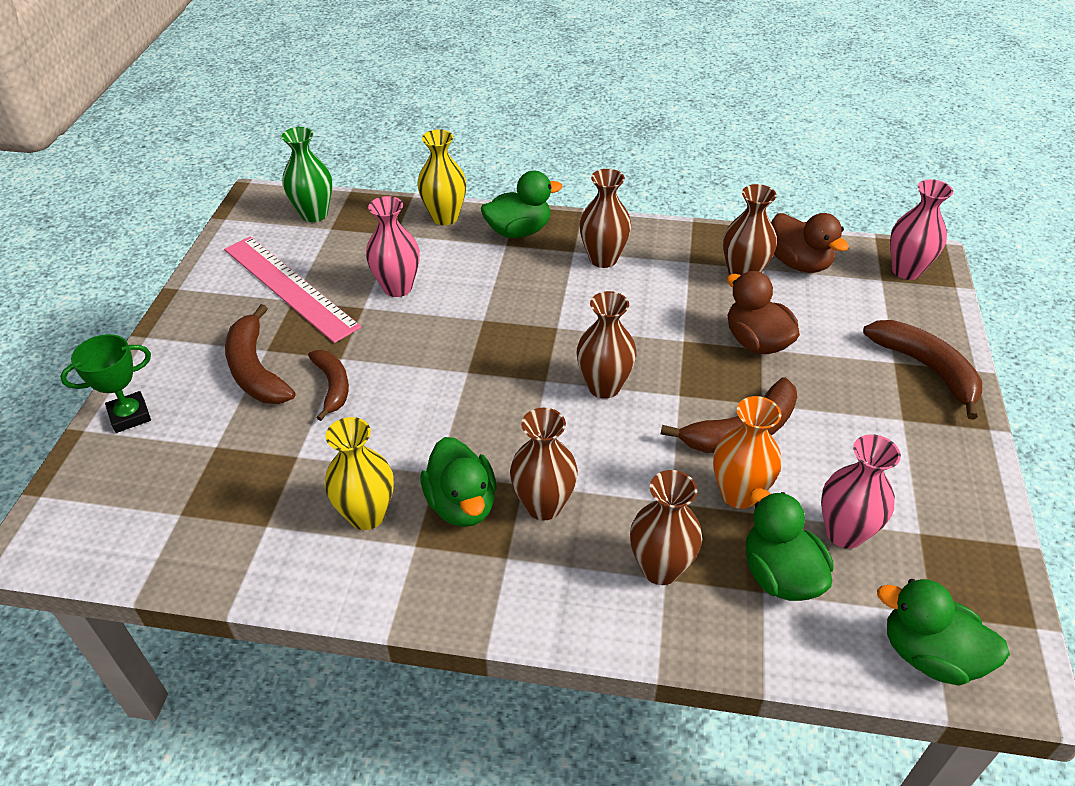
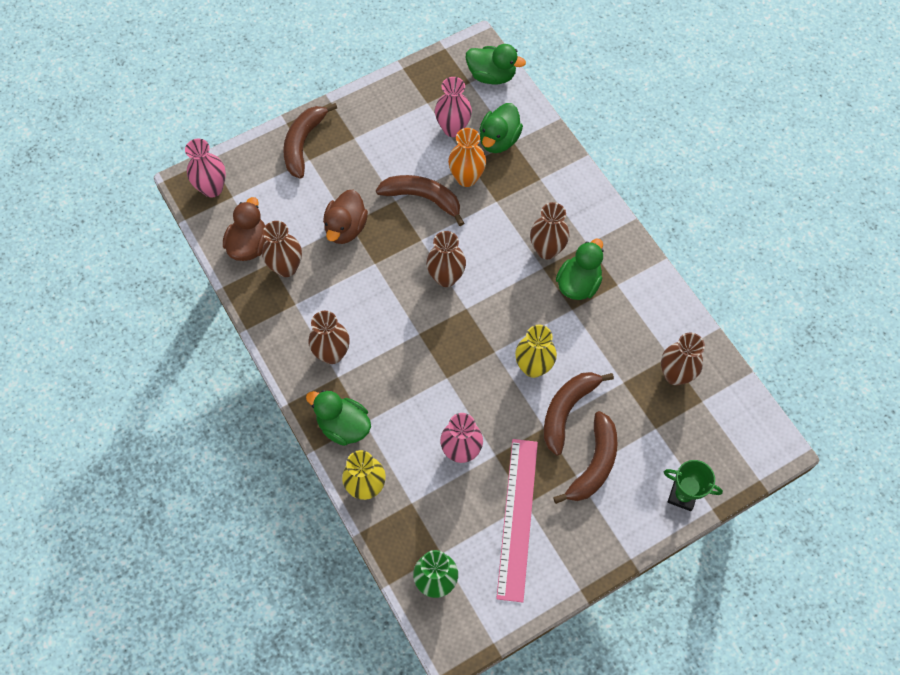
camera: 130 degrees left, 20 degrees up
(332, 386) = (567, 410): brown banana -> brown banana, size x1.53
(367, 515) = (622, 318): yellow vase -> yellow vase (533, 367)
(660, 568) = (537, 183): brown vase -> brown vase (675, 375)
(929, 655) = (491, 75): green duck -> green duck turned 60 degrees counterclockwise

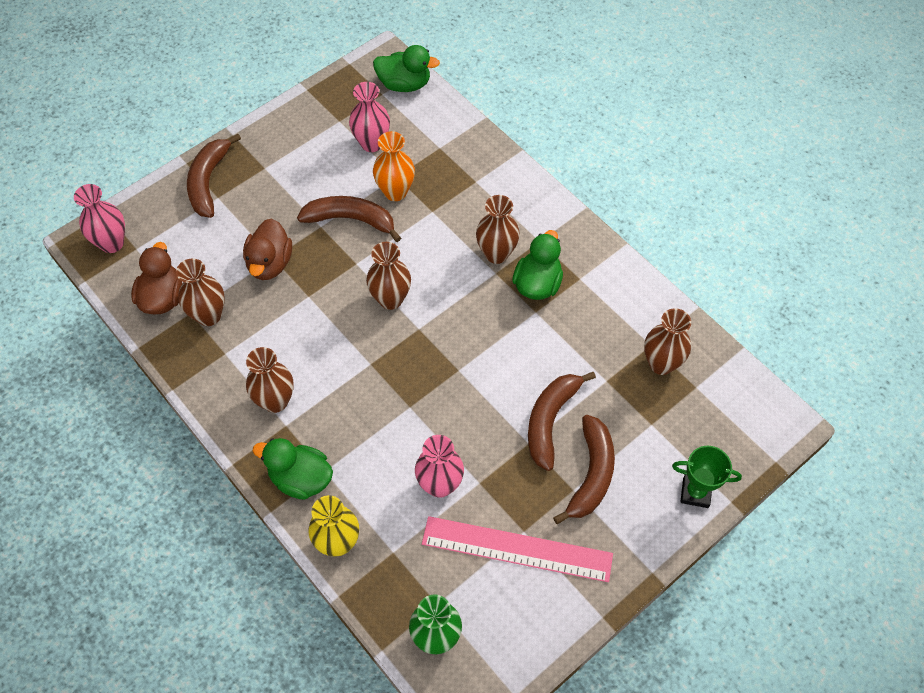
camera: 10 degrees left, 5 degrees down
(499, 140) = (424, 148): green duck -> none
(517, 518) = (517, 548): pink ruler -> pink ruler turned 75 degrees counterclockwise
(533, 367) = (504, 380): yellow vase -> none

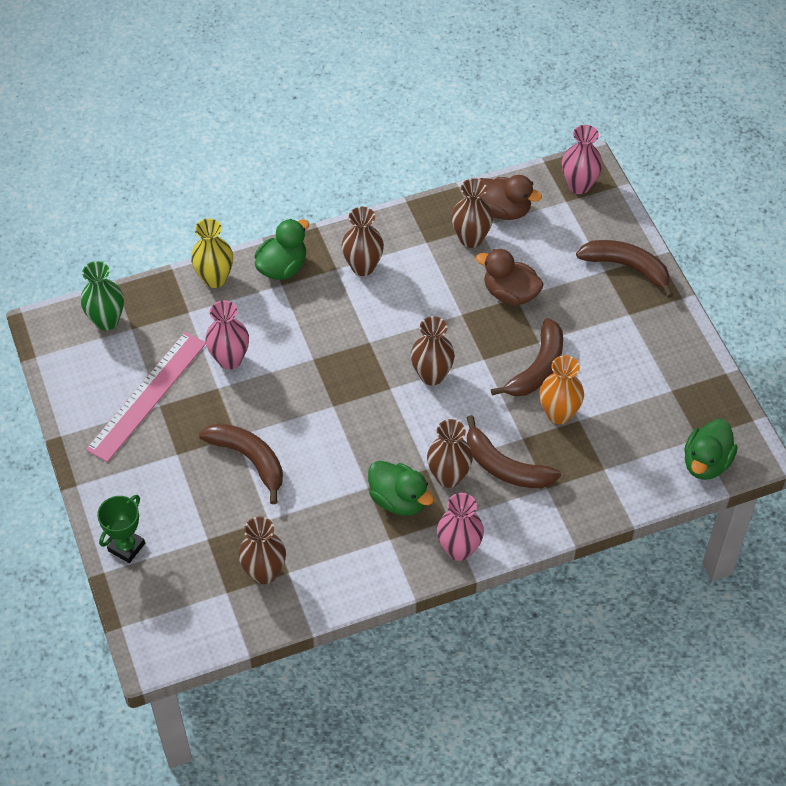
camera: 110 degrees right, 5 degrees down
(372, 143) = (630, 411): pink vase -> pink vase (459, 549)
(591, 474) = (184, 473): brown banana -> brown banana (505, 467)

